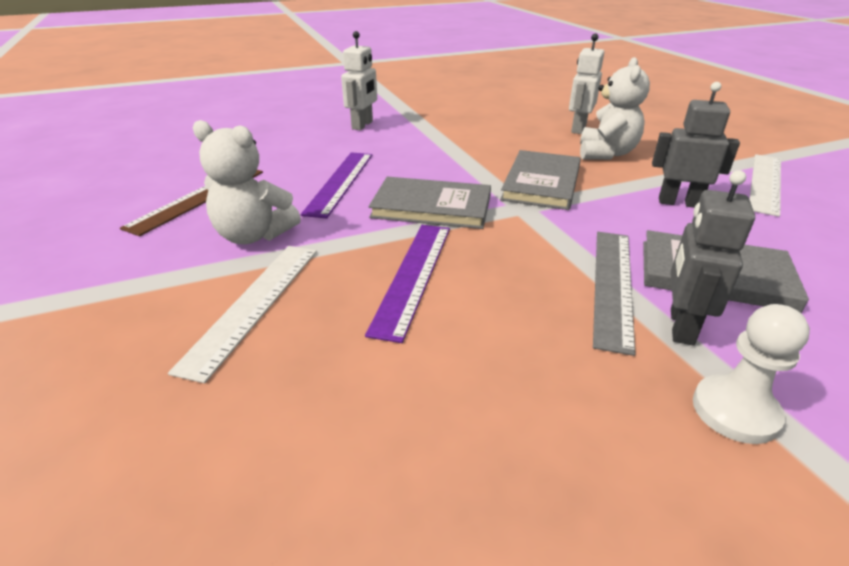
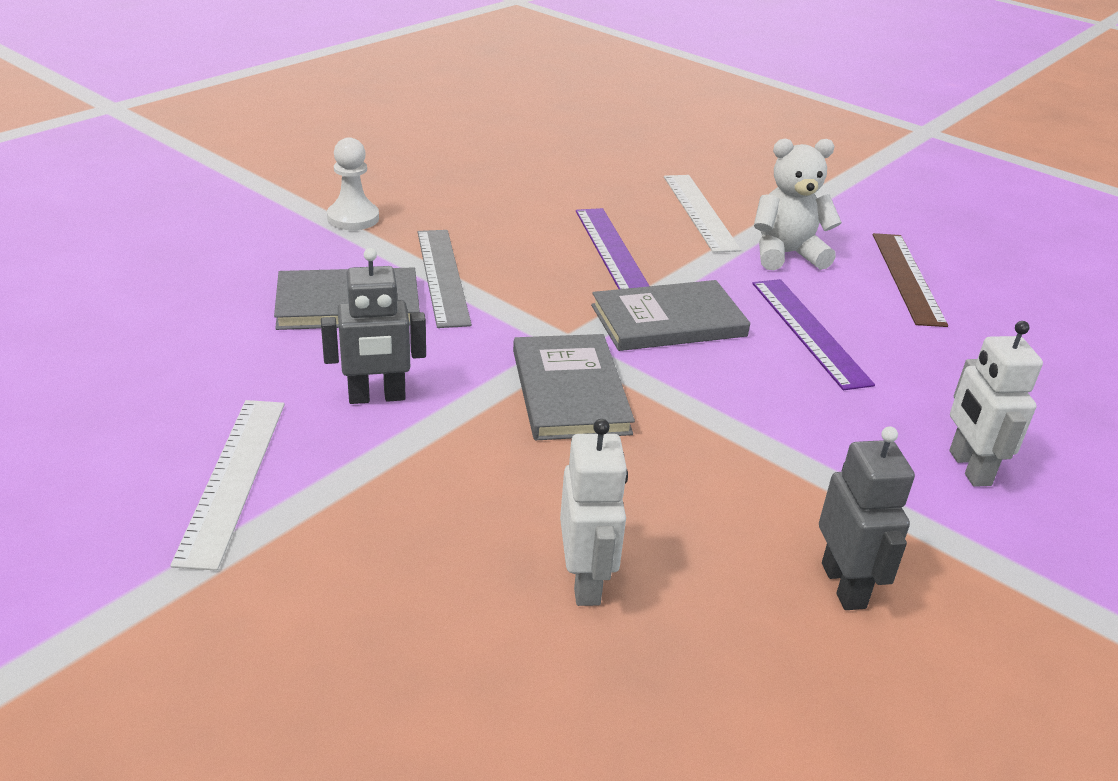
camera: 150 degrees right, 0 degrees up
(606, 153) = (502, 495): white teddy bear -> none
(680, 326) = (384, 256): grey robot -> grey robot (844, 585)

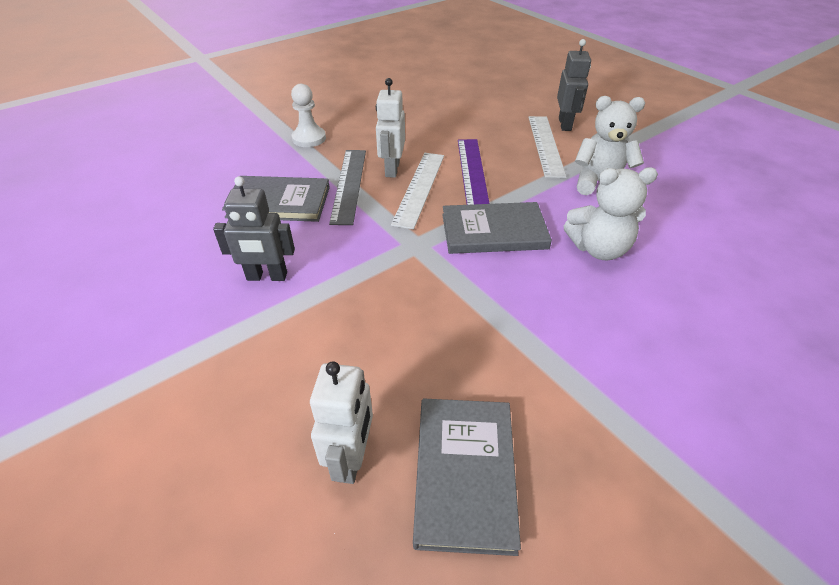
camera: 15 degrees right, 10 degrees up
(233, 478) = (145, 333): white ruler -> white ruler (419, 188)
(569, 391) = (401, 284): grey book -> grey book (464, 473)
(809, 331) = (598, 249): purple ruler -> white teddy bear
(844, 585) = (559, 495): grey robot -> grey robot (565, 124)
(907, 278) = (690, 208): brown ruler -> none
(969, 468) = (699, 389): white robot -> white robot (392, 169)

